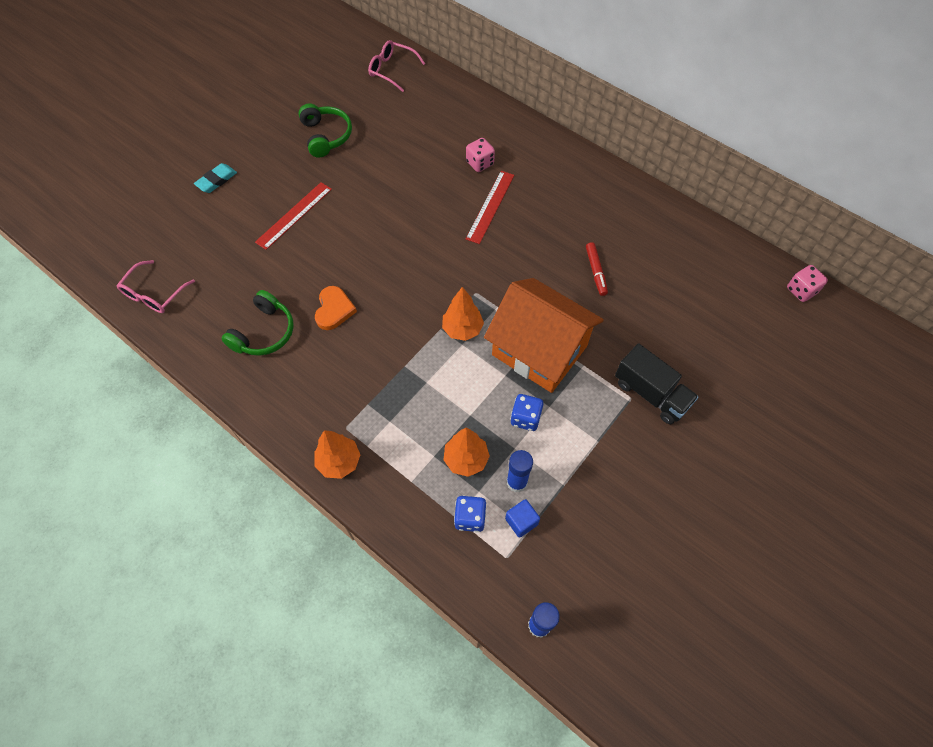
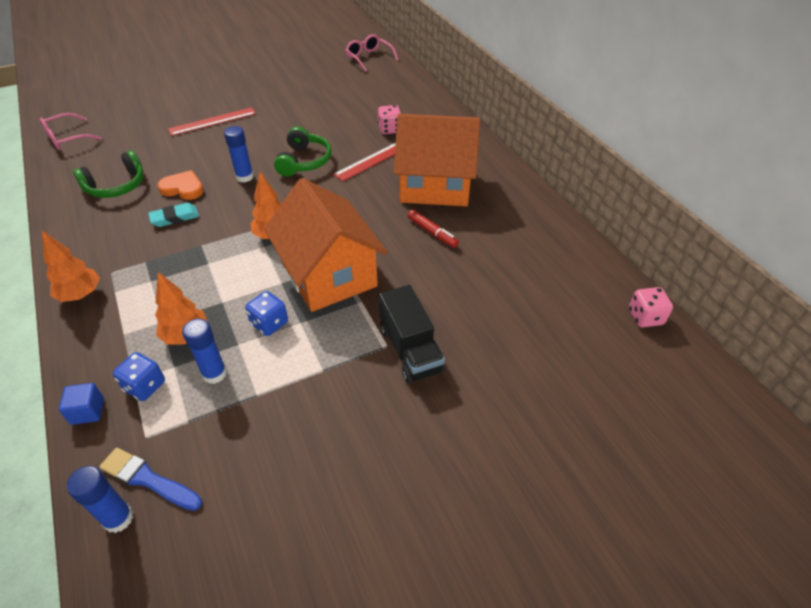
camera: 25 degrees right, 15 degrees down
(216, 180) = (179, 87): turquoise eraser -> turquoise eraser (175, 217)
(326, 136) = (282, 82): green headphones -> green headphones (304, 161)
(334, 310) = (183, 188): orange heart -> orange heart turned 105 degrees counterclockwise
(383, 273) = (244, 177): none -> blue glue stick
(521, 521) = (188, 410): blue cube -> blue cube (88, 411)
(536, 587) = (148, 479): none -> blue brush
(565, 218) = (435, 186): none -> orange house
(595, 271) = (432, 232): red marker -> red marker turned 60 degrees counterclockwise

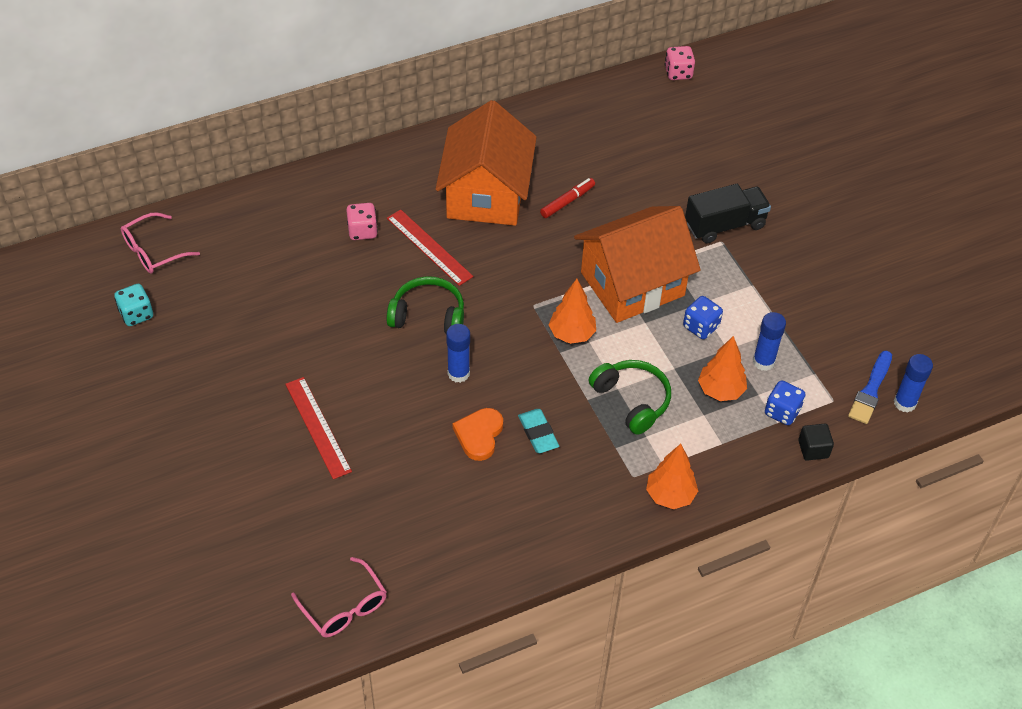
camera: 90 degrees left, 5 degrees up
(88, 411) = (813, 449): blue cube -> black cube
(116, 186) = (470, 511): green headphones -> green headphones (632, 400)
(317, 57) = (136, 314): none -> turquoise dice

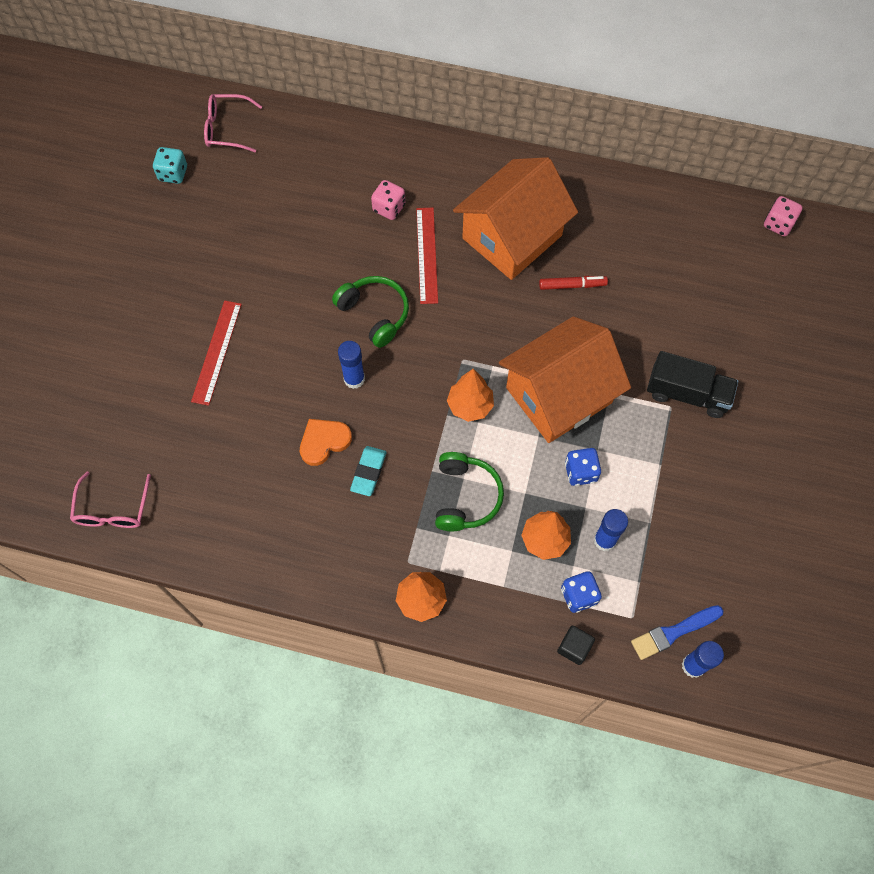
camera: 40 degrees right, 15 degrees up
(632, 284) = (559, 395): orange house -> orange house turned 45 degrees counterclockwise

